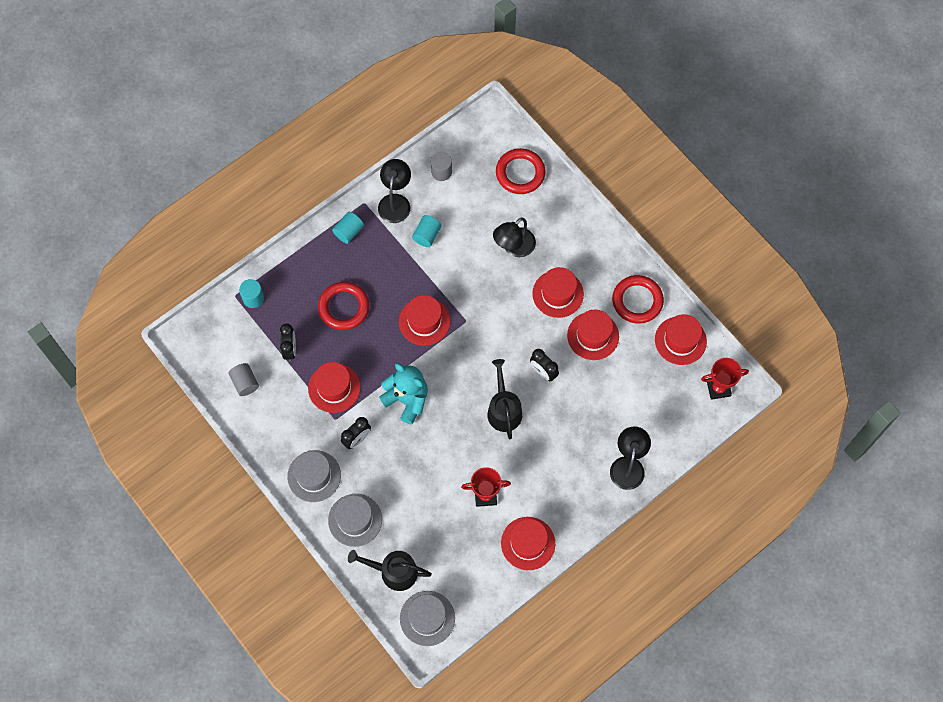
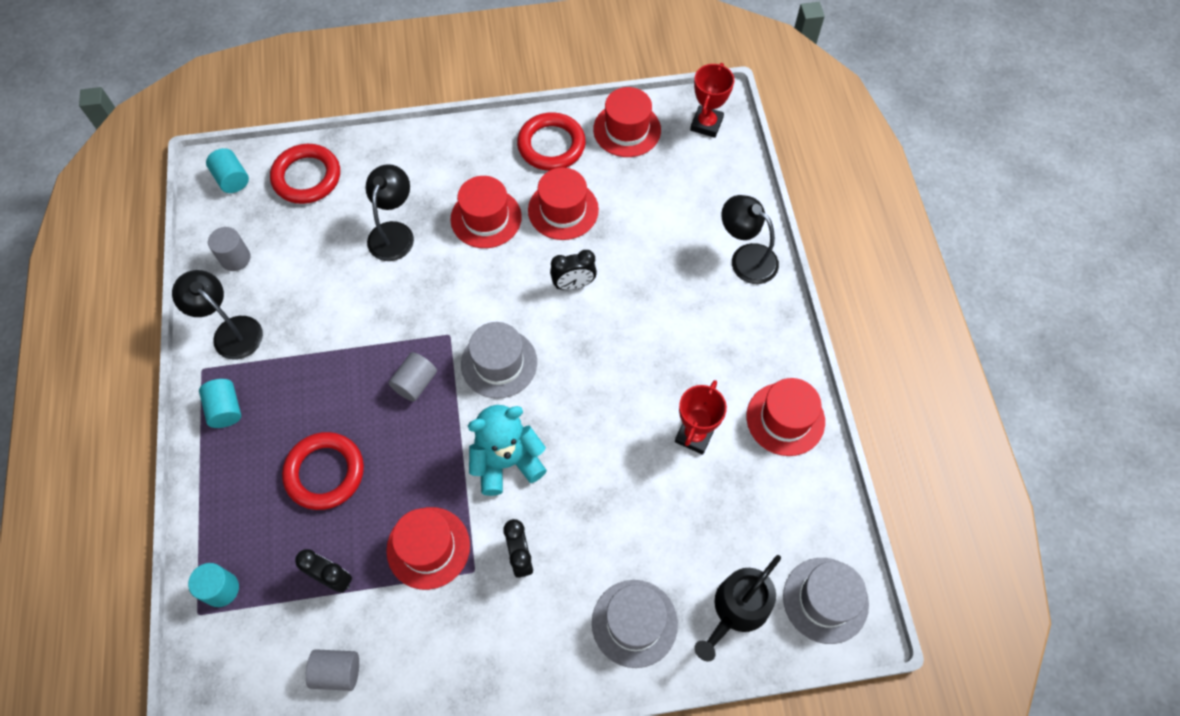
camera: 60 degrees left, 5 degrees down
(314, 476) = (538, 646): grey hat -> grey hat (499, 363)
(424, 321) = (415, 383): red hat -> grey cylinder
(427, 235) = (304, 319): turquoise cylinder -> turquoise cylinder (232, 179)
(504, 410) = (594, 354): black watering can -> none
(514, 247) = (394, 232): black lamp -> black lamp turned 150 degrees counterclockwise

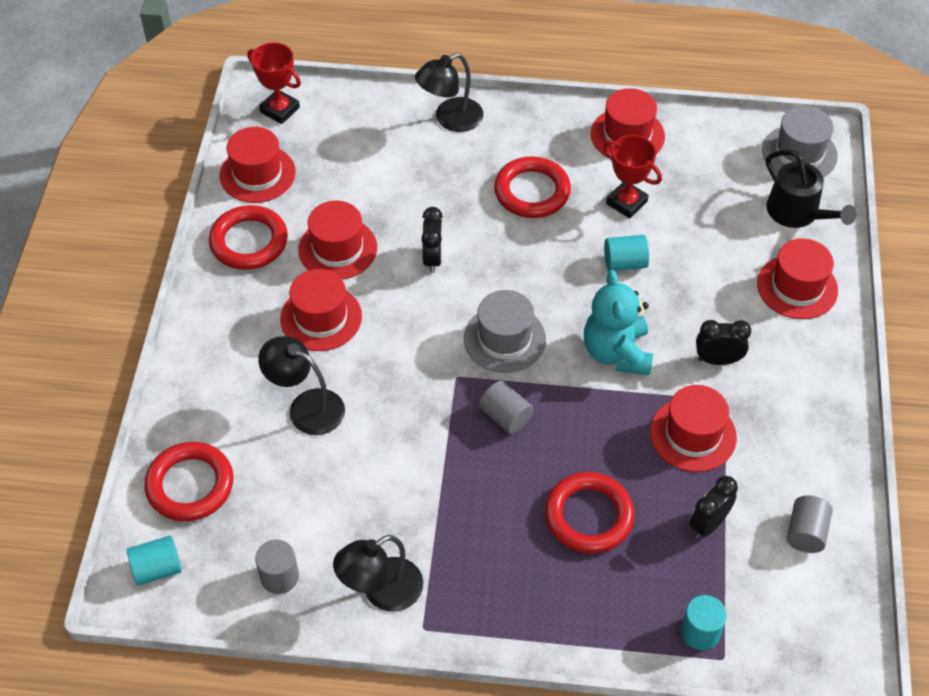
camera: 75 degrees left, 10 degrees down
(225, 409) = (484, 607): turquoise cylinder -> turquoise cylinder (625, 263)
(634, 623) = (797, 287): grey hat -> red hat
(680, 347) = (532, 191): none -> red ring

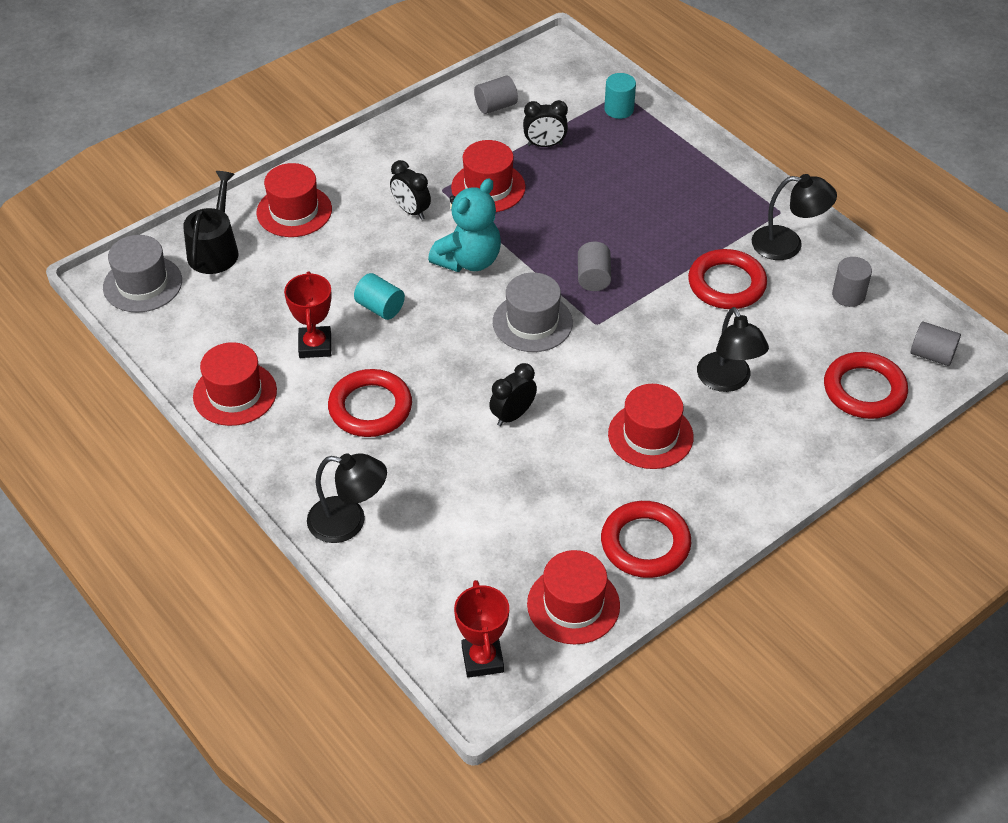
camera: 135 degrees left, 5 degrees down
(157, 569) = (932, 355): turquoise cylinder -> grey cylinder
(337, 248) = (577, 480): red hat -> none
(588, 516) = (610, 194): red ring -> red ring (726, 284)

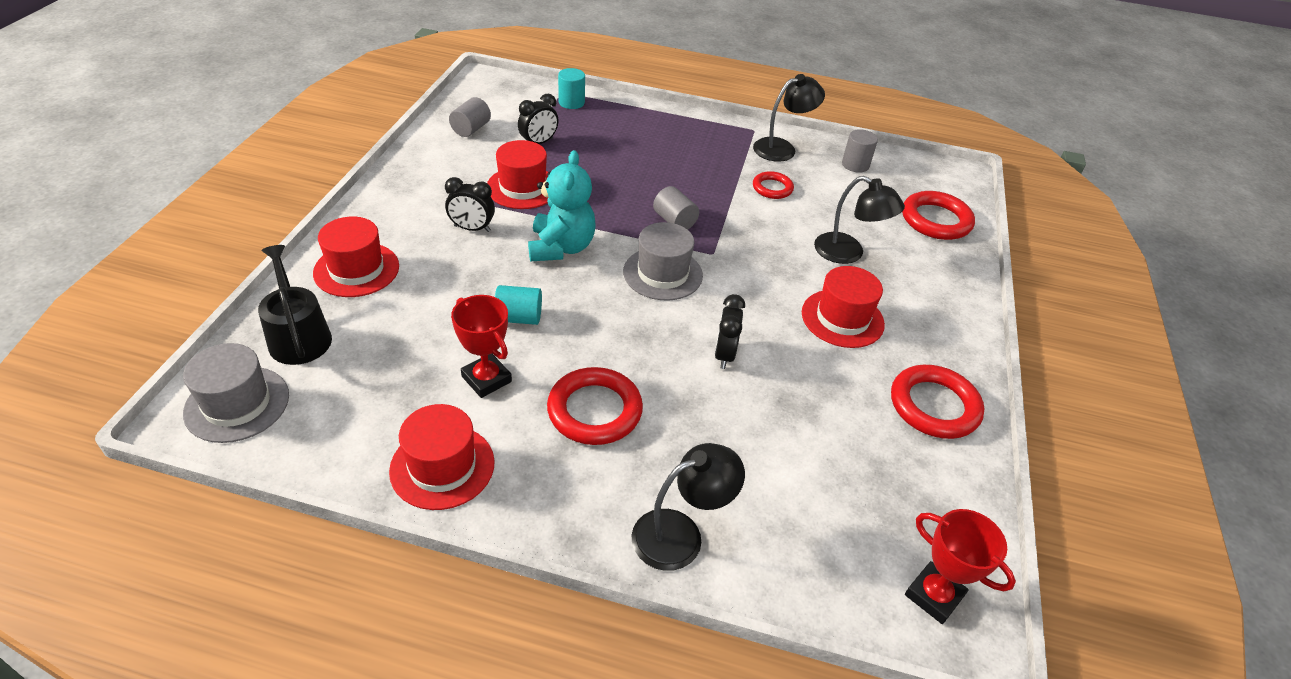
camera: 40 degrees left, 5 degrees down
(573, 604) = (943, 492): red hat -> none
(726, 284) = (772, 188): red ring -> red ring, size x0.59
(932, 355) = (945, 181): grey cylinder -> none

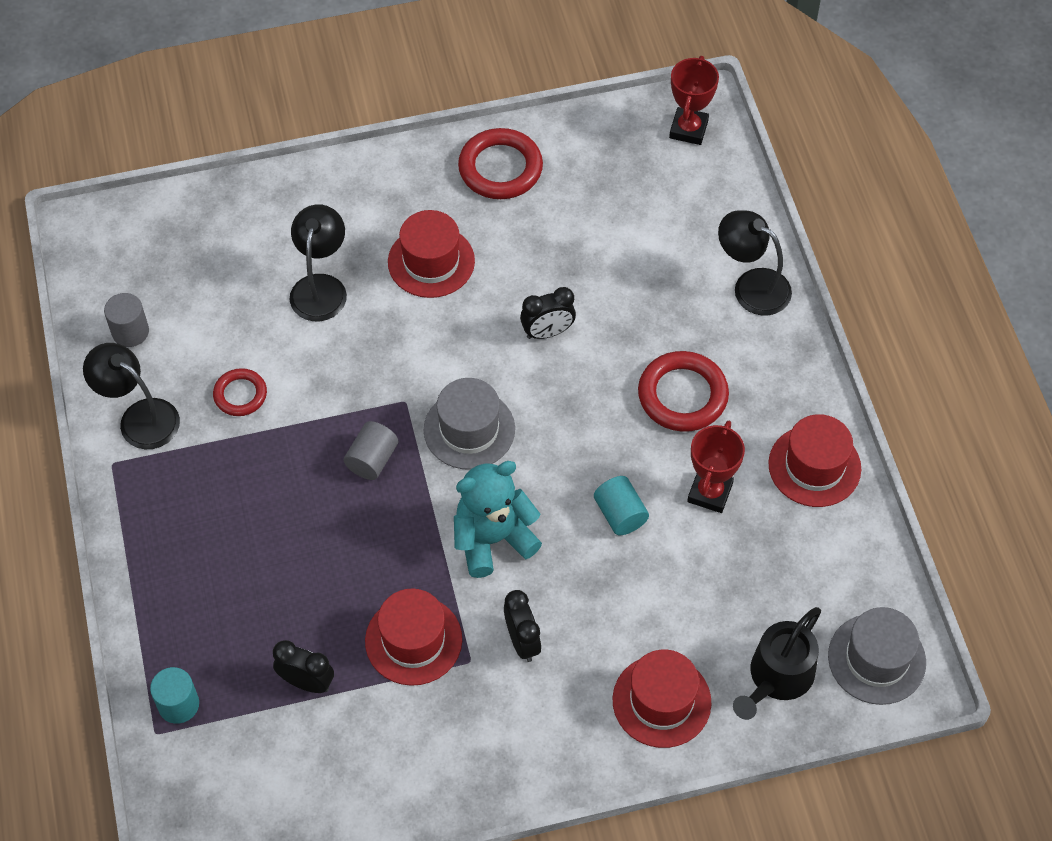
camera: 115 degrees left, 15 degrees up
(471, 129) = (327, 780): grey cylinder -> none
(936, 220) = (202, 228): red ring -> none

